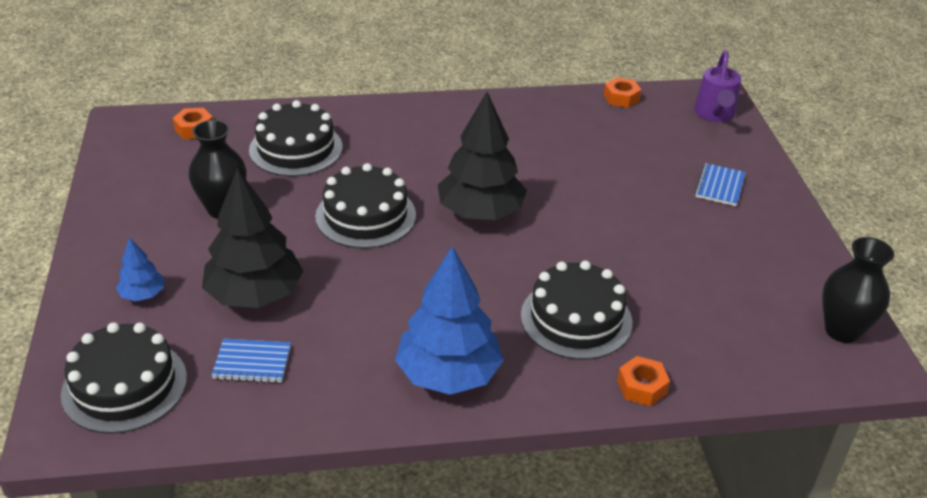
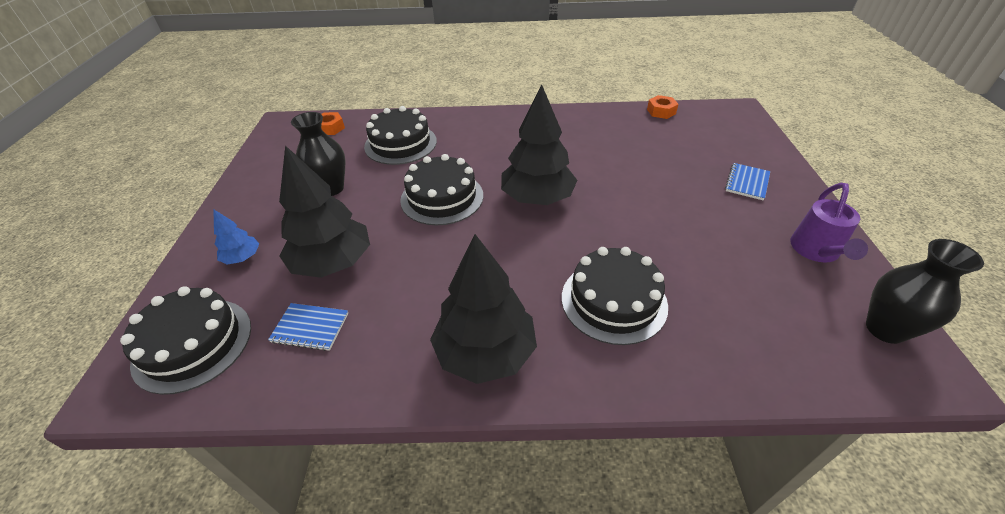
camera: 10 degrees right, 5 degrees up
(448, 374) = (485, 352): blue tree -> black tree
(642, 387) = (677, 380): orange nut -> none
(714, 114) = (739, 125): purple watering can -> purple watering can (816, 251)

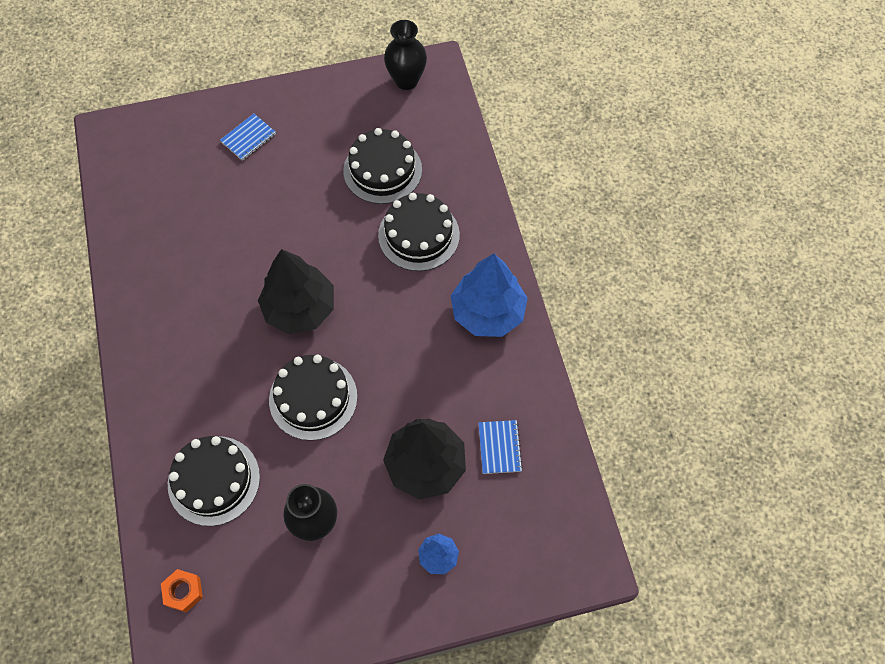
camera: 105 degrees left, 20 degrees up
(193, 344) = (539, 534): black cake -> black cake (382, 170)
(485, 352) = (487, 312): black tree -> blue tree
(661, 111) = (114, 206): orange nut -> none
(747, 182) = (248, 138): blue notebook -> blue notebook turned 60 degrees counterclockwise
(816, 251) = (336, 103): purple watering can -> none

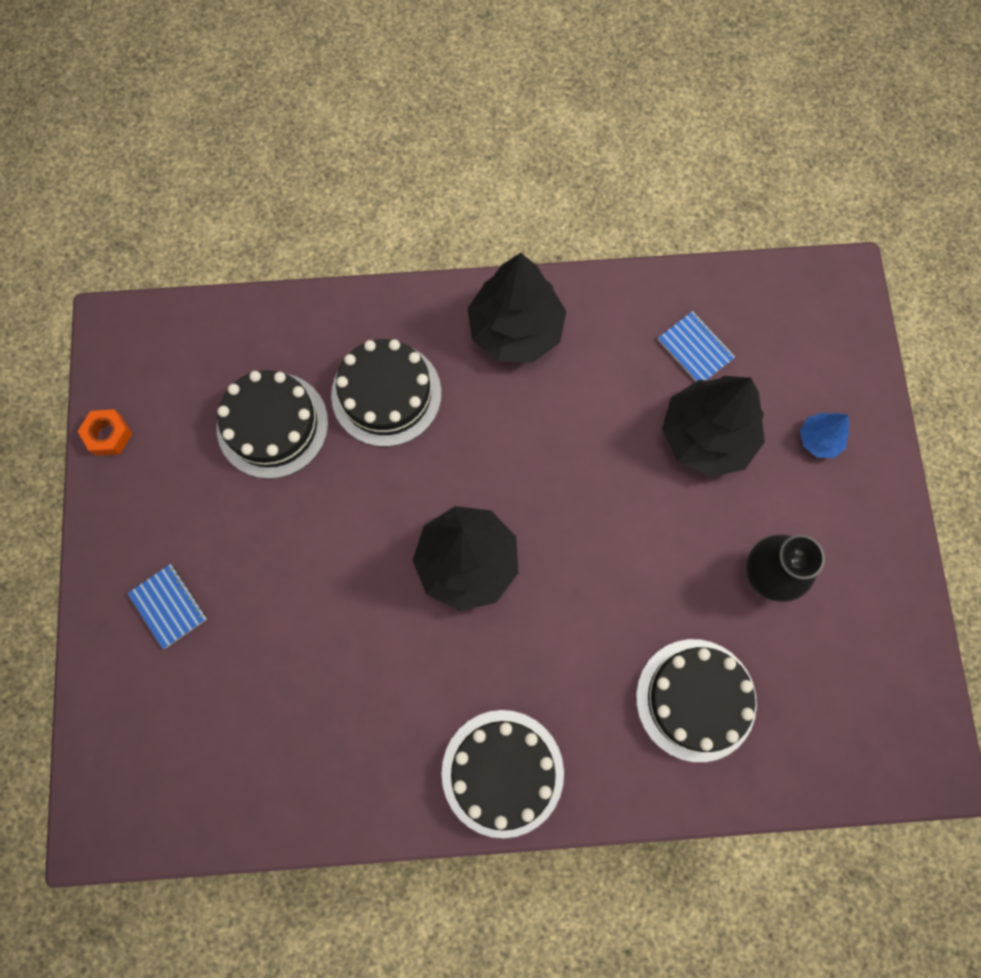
camera: 80 degrees left, 10 degrees up
(183, 592) = (836, 749): orange nut -> orange nut (108, 435)
(313, 398) = (600, 560): black cake -> black cake (502, 773)
(406, 80) = (128, 370): black vase -> none
(487, 312) = (515, 330): blue tree -> black tree
(499, 447) = (695, 349): blue notebook -> blue notebook turned 45 degrees clockwise

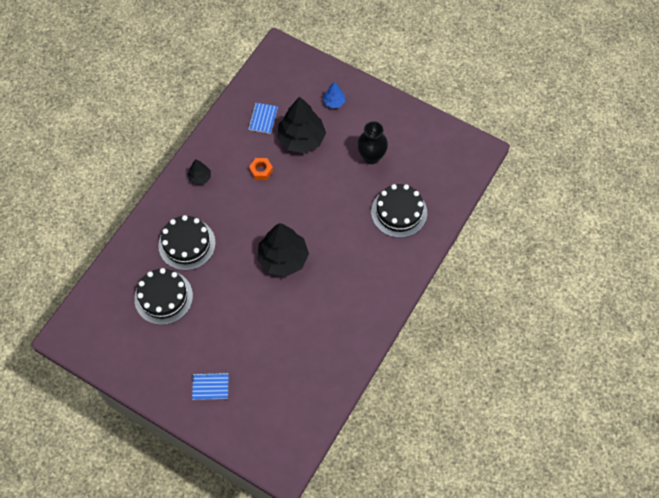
camera: 55 degrees left, 10 degrees down
(108, 435) = (112, 367): orange nut -> orange nut (261, 171)
(502, 773) = (375, 298): black cake -> none
(515, 330) = (200, 177): black tree -> black tree, size x0.48
(695, 349) = (263, 118): blue notebook -> blue notebook turned 75 degrees counterclockwise

